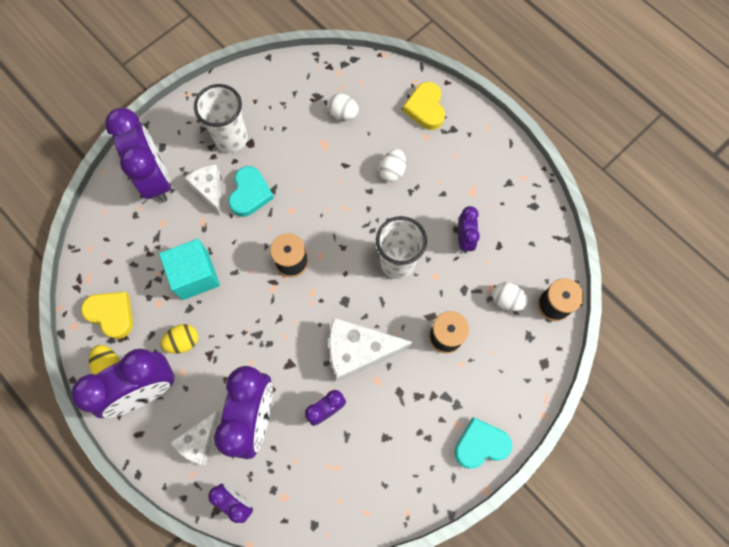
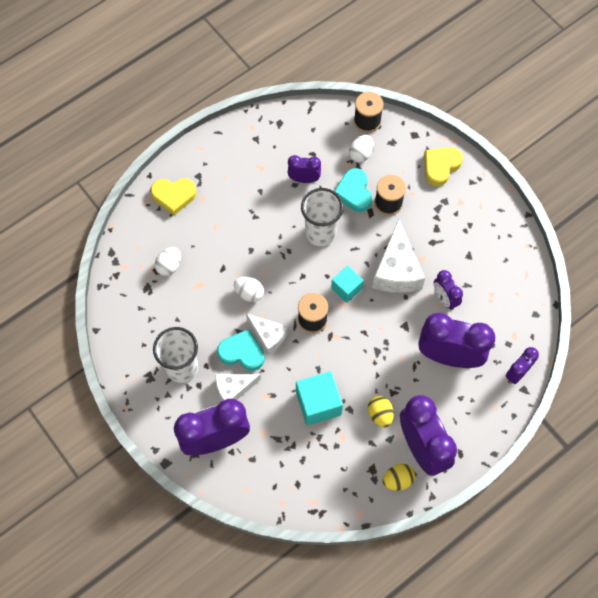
camera: 85 degrees left, 5 degrees down
(111, 314) = (350, 479): yellow heart -> yellow heart (440, 166)
(199, 441) = (467, 401): white cheese -> white cheese (268, 336)
(331, 295) = (346, 288): none -> turquoise cube
(392, 171) = (233, 229): white egg -> white egg (249, 293)
(480, 444) = (476, 188): turquoise heart -> turquoise heart (354, 192)

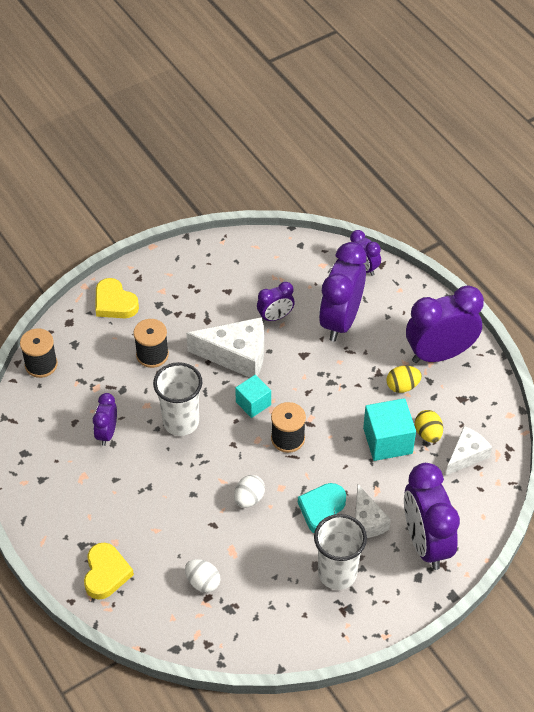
camera: 85 degrees left, 15 degrees down
(268, 336) = (304, 483): white cheese -> white cheese (466, 455)
(354, 192) = (133, 386): turquoise heart -> none
(360, 154) = (84, 375): white egg -> none
(397, 480) = (473, 378): yellow egg -> yellow egg (428, 434)

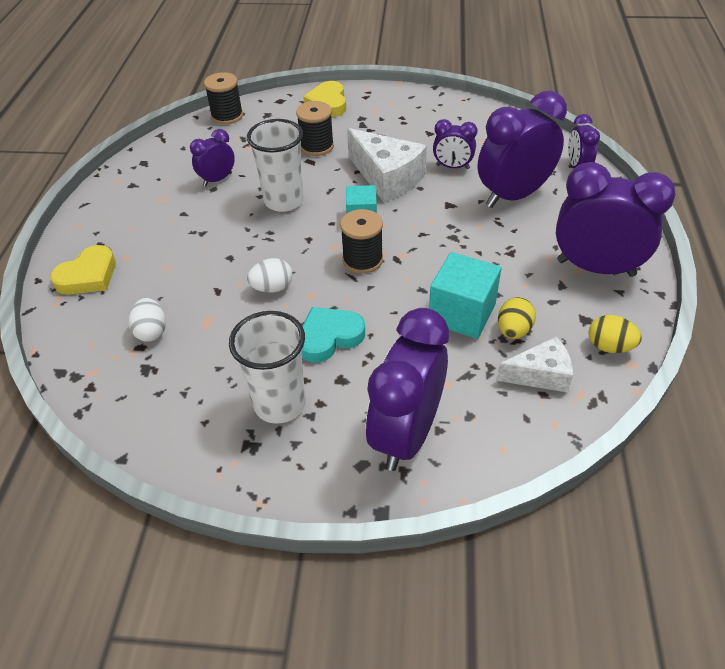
camera: 40 degrees right, 5 degrees down
(366, 521) = (363, 374): white cheese -> none
(402, 386) = (525, 275): yellow egg -> yellow egg (609, 346)

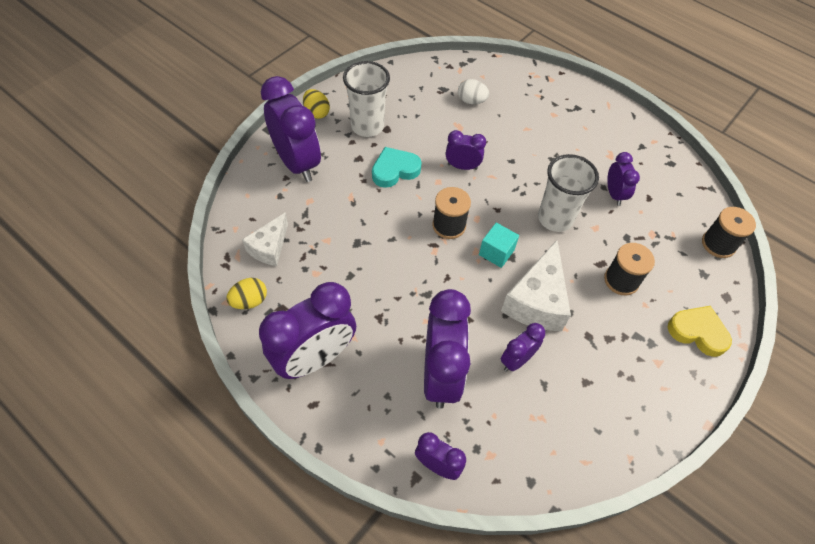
camera: 120 degrees right, 10 degrees up
(88, 276) = (547, 93): yellow heart -> none
(272, 288) = (462, 166): white egg -> purple clock
(329, 337) = (395, 170): turquoise heart -> turquoise heart turned 120 degrees counterclockwise
(387, 178) = (536, 301): white cheese -> white cheese turned 60 degrees counterclockwise
(462, 313) = (351, 244): turquoise cube -> none
(513, 330) = (312, 261): yellow egg -> yellow egg (316, 112)

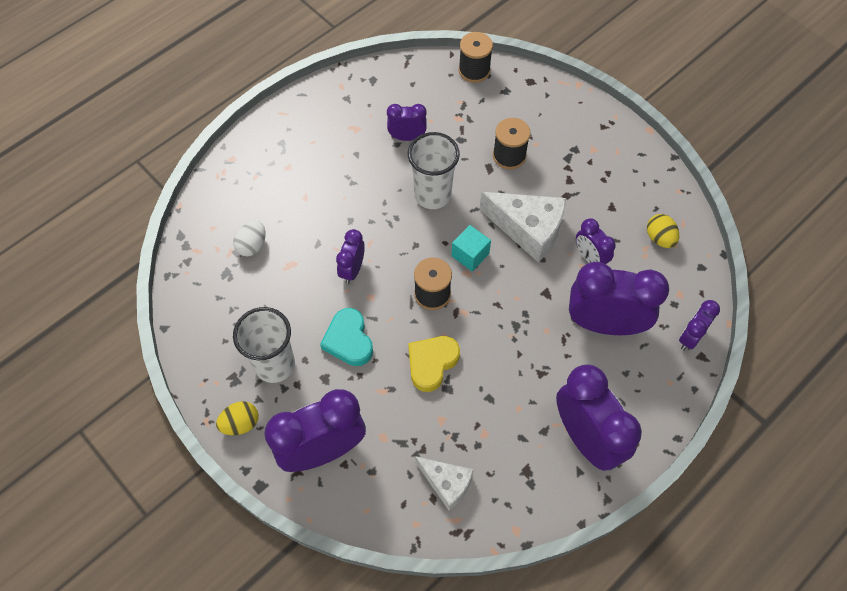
camera: 80 degrees left, 5 degrees up
(249, 301) = (516, 505): yellow egg -> yellow egg (659, 238)
(698, 332) = (565, 112): yellow heart -> yellow heart (431, 363)

